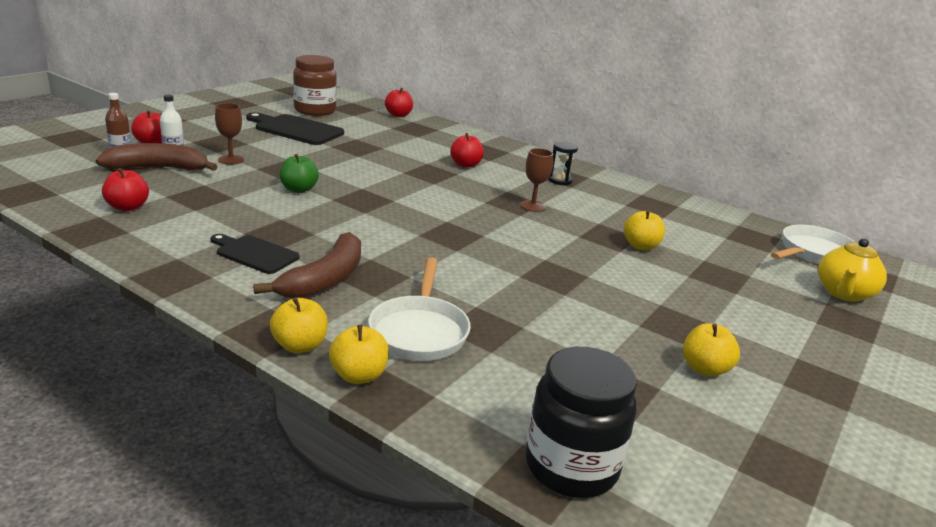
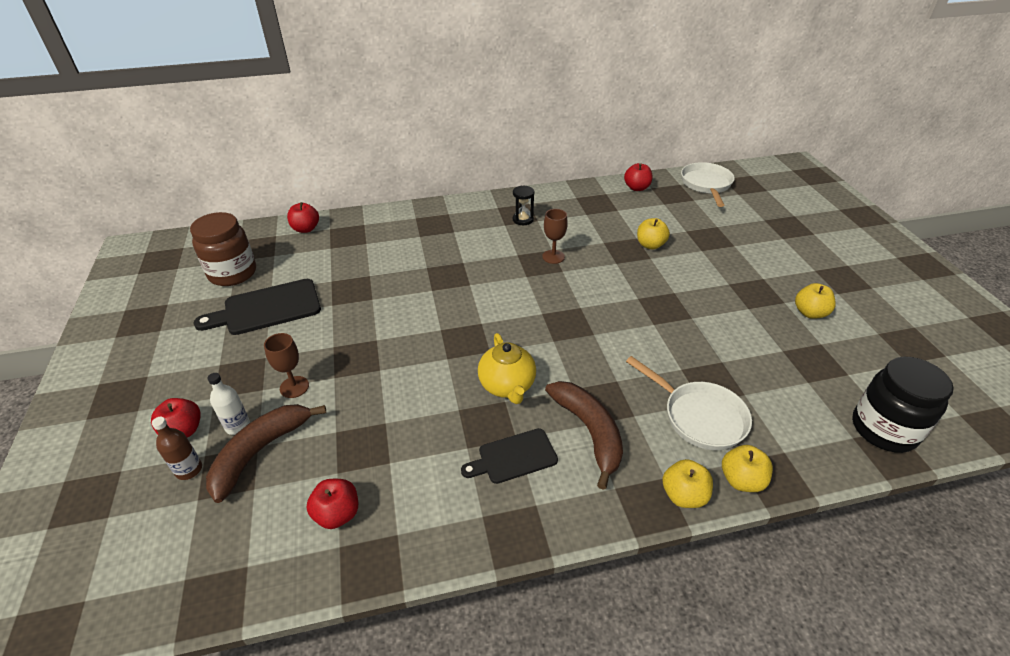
camera: 45 degrees left, 15 degrees up
(299, 189) = (408, 370): green apple -> none
(465, 165) = (450, 248): red apple -> red apple (636, 188)
(843, 293) = (758, 207): yellow teapot -> yellow teapot (507, 386)

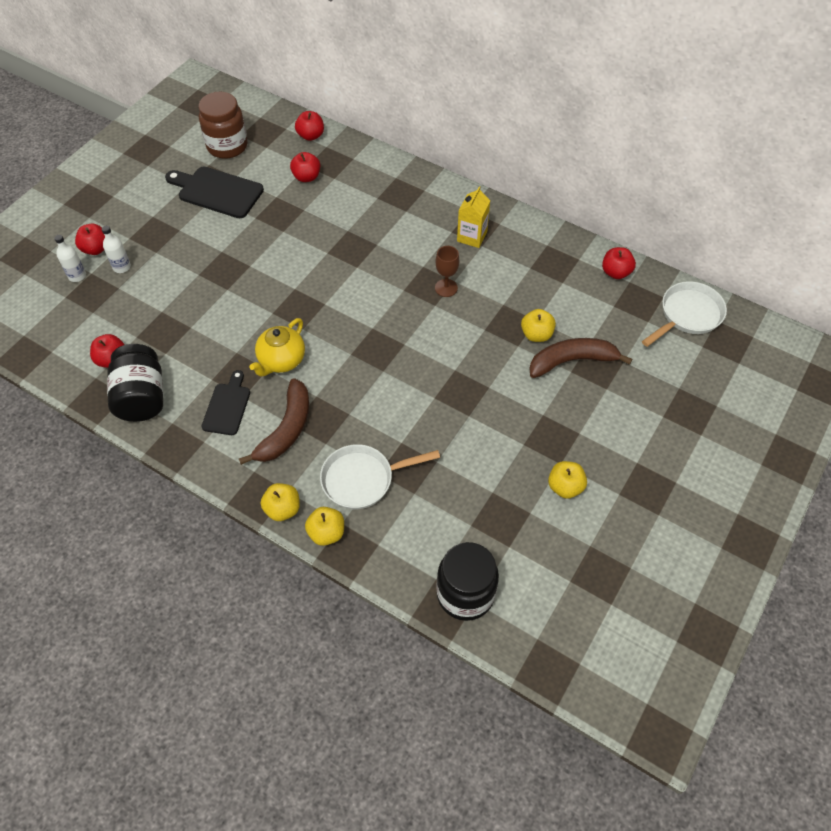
camera: 45 degrees right, 15 degrees up
(189, 470) = (77, 276): brown bottle -> white bottle
(260, 452) = (115, 293): brown banana -> brown banana (571, 361)
(294, 387) = (172, 264): brown goblet -> none
(341, 254) = (306, 177): none -> red apple
(418, 520) = (142, 397): none -> black jar
(513, 457) = (227, 406): black cutting board -> black cutting board turned 75 degrees clockwise
(523, 219) = (472, 236): black hourglass -> yellow carton
(699, 417) = (362, 479): white pan -> white pan turned 75 degrees clockwise

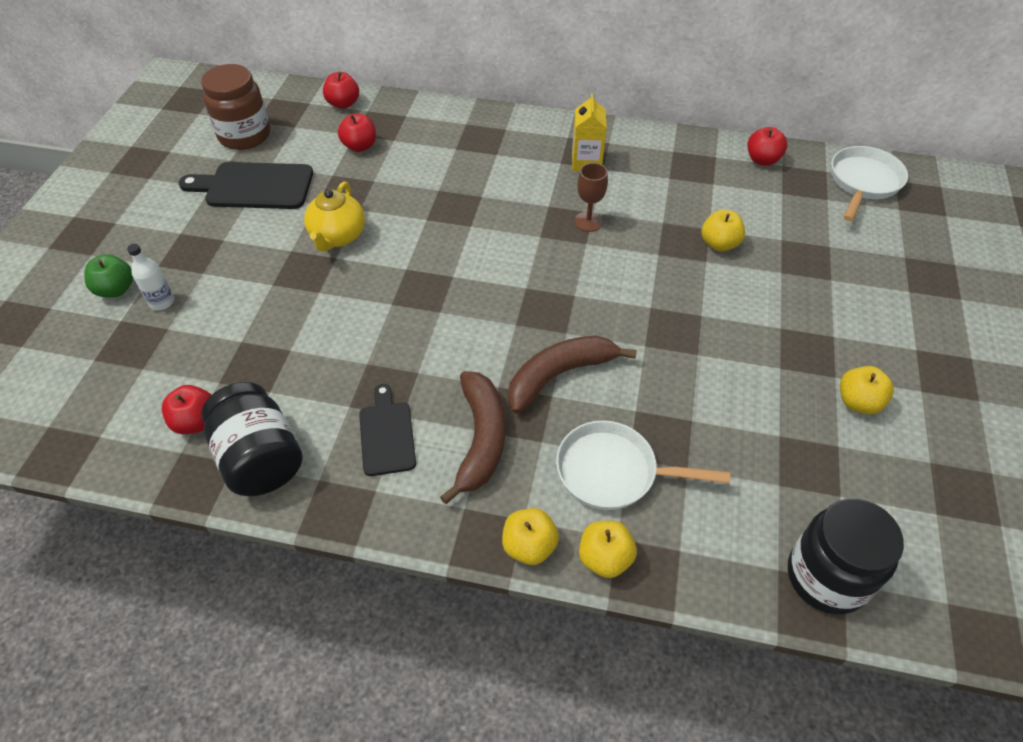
camera: 20 degrees left, 5 degrees down
(77, 276) = (101, 329): white bottle -> none
(96, 249) = (116, 289): red apple -> green apple
(281, 361) = (431, 357): yellow teapot -> yellow teapot (338, 237)
(362, 479) = (613, 472): white pan -> white pan turned 45 degrees clockwise
(571, 361) = (775, 261): brown banana -> brown banana (559, 375)

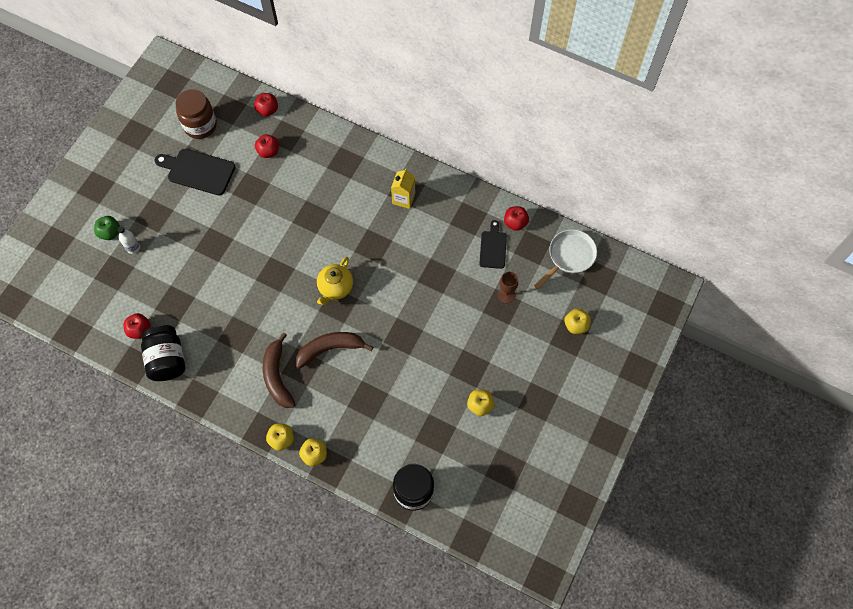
camera: 15 degrees right, 15 degrees up
(338, 237) = (238, 223): yellow teapot -> yellow teapot (335, 288)
(386, 434) = (231, 361): black cutting board -> black cutting board (493, 247)
(481, 439) = (277, 376): brown banana -> brown banana turned 150 degrees clockwise
(588, 222) = (386, 247): brown goblet -> brown goblet (506, 295)
(613, 472) = (336, 412): white pan -> none
(719, 244) = (456, 283): yellow apple -> yellow apple (576, 325)

